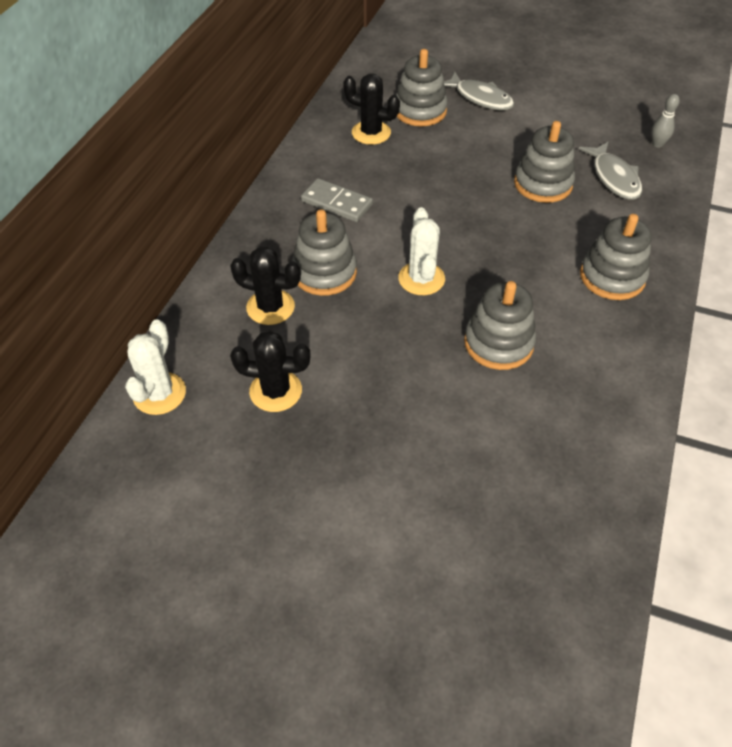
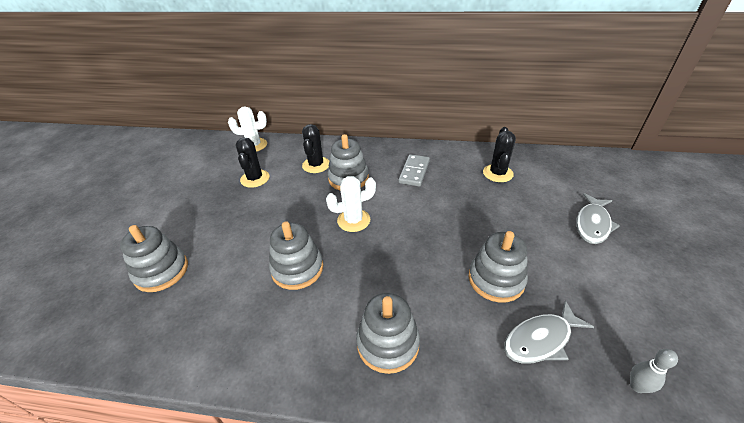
camera: 80 degrees right, 10 degrees down
(420, 111) = (544, 192): grey stacking toy -> grey stacking toy (161, 271)

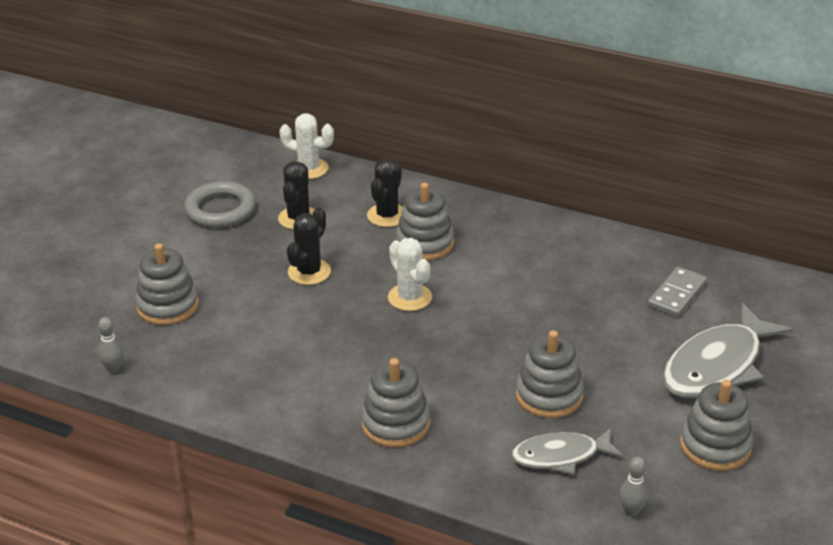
camera: 15 degrees right, 5 degrees down
(112, 351) = (114, 369): none -> grey bowling pin
(196, 183) = (220, 210): none -> grey ring
(297, 269) = (322, 336): grey stacking toy -> grey stacking toy (715, 446)
(353, 220) = (410, 297): white cactus -> white cactus turned 60 degrees clockwise
(414, 172) = (520, 252): grey domino -> grey domino (677, 295)
(497, 173) = (637, 278): black cactus -> black cactus (309, 272)
(592, 224) = (717, 365): grey fish -> grey fish, size x1.62

